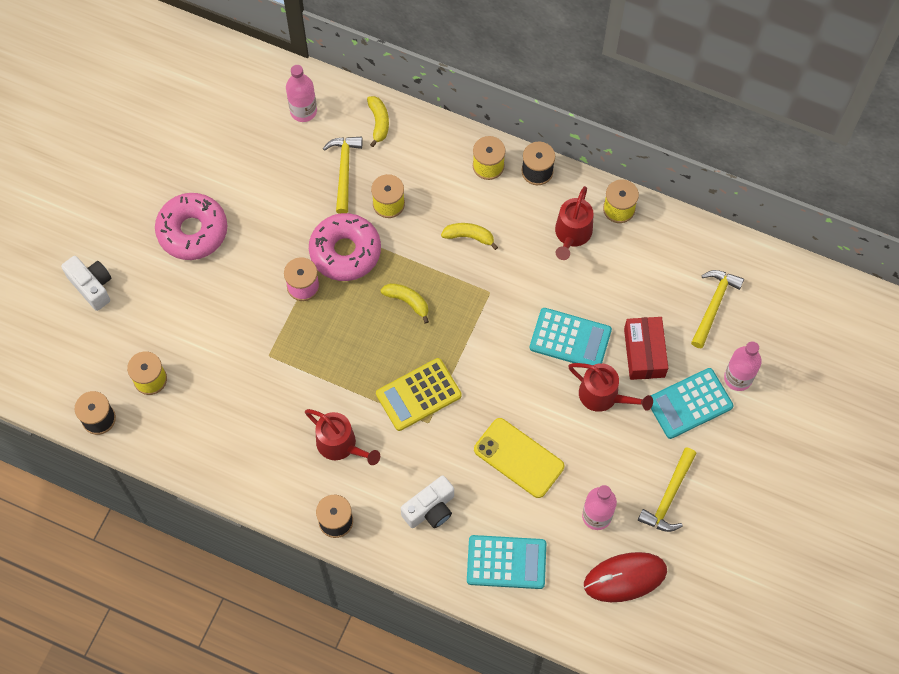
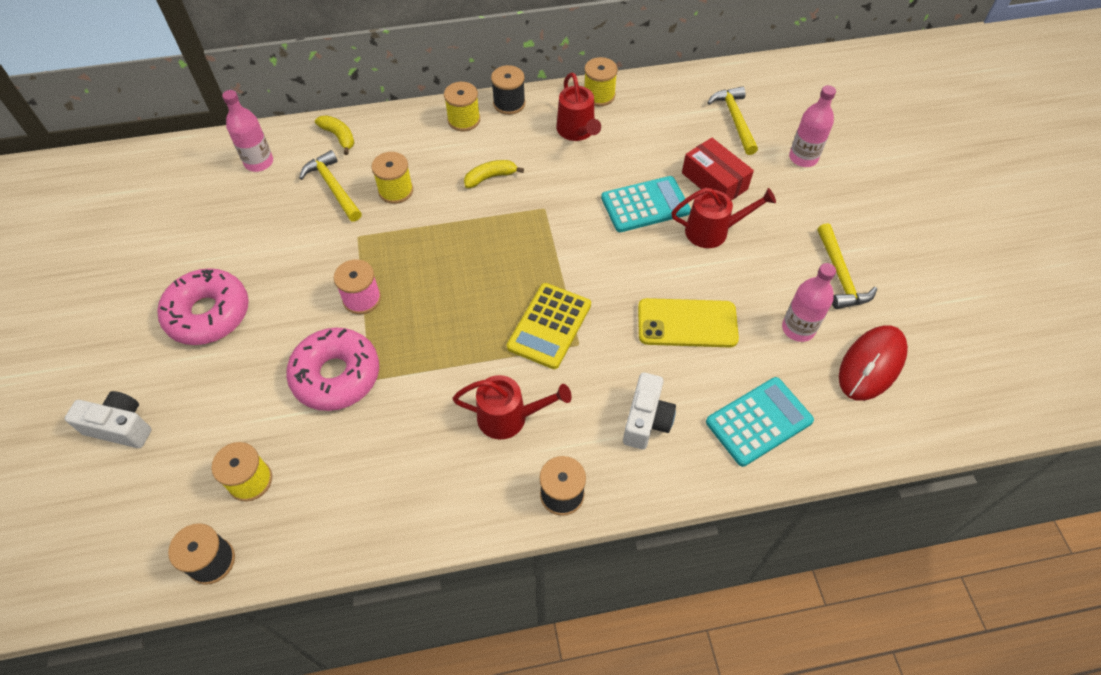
camera: 35 degrees left, 10 degrees down
(345, 252) = (383, 248): pink donut -> pink donut (336, 375)
(407, 301) = (475, 256): yellow banana -> none
(689, 403) = (785, 196): turquoise calculator -> none

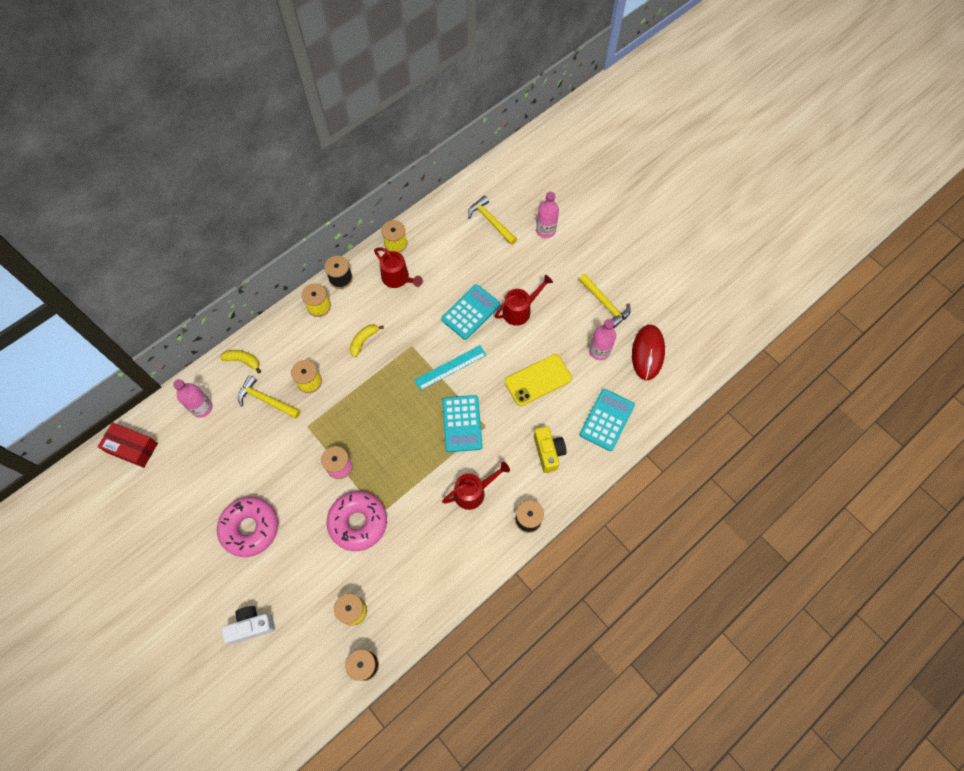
camera: 30 degrees left, 10 degrees up
(549, 326) = (462, 423): yellow calculator -> turquoise calculator
(578, 254) = (450, 367): none -> turquoise ruler
(646, 420) = (548, 452): white camera -> yellow camera
(714, 181) = (502, 274): red box -> red box (132, 448)

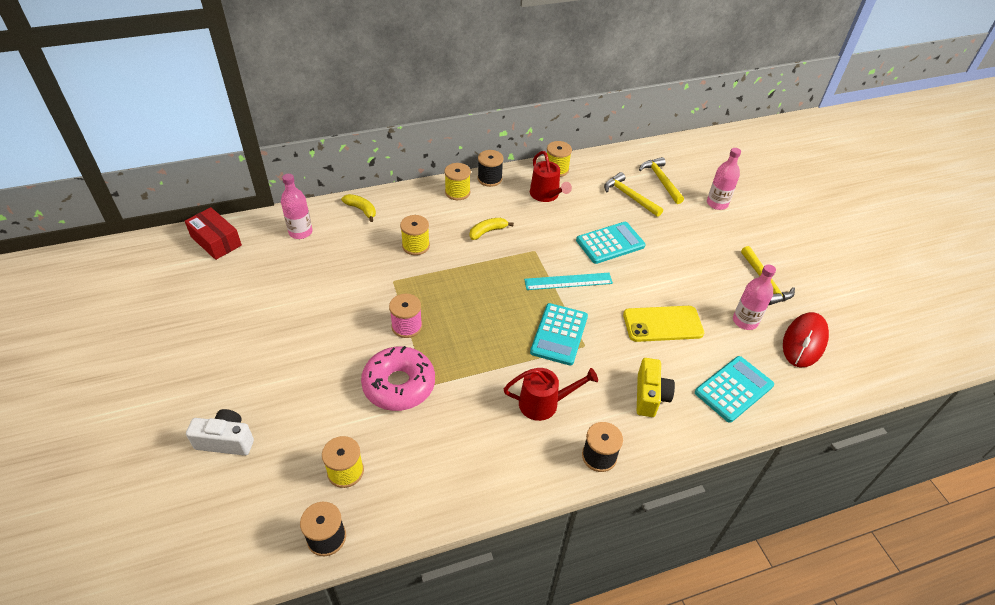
camera: 20 degrees right, 20 degrees down
(250, 528) = (283, 347): pink donut -> none
(266, 400) = (365, 246): yellow hammer -> yellow hammer (629, 196)
(520, 310) = (665, 258): red watering can -> none

